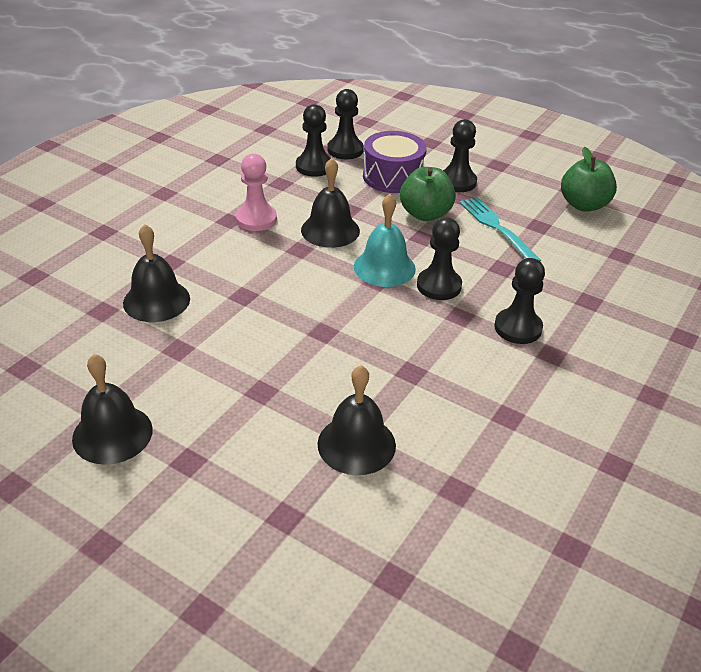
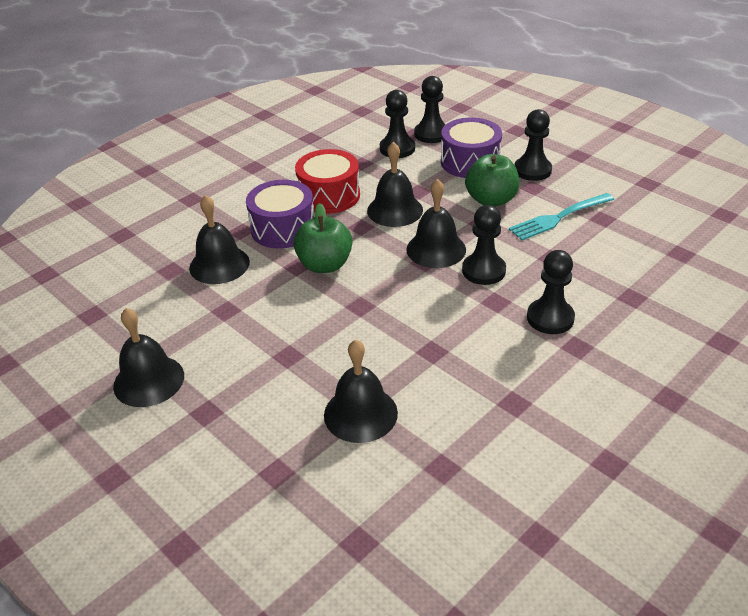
camera: 15 degrees right, 0 degrees up
(216, 257) = (283, 228): none -> purple drum
(256, 219) = (329, 196): pink pawn -> red drum
(384, 267) = (436, 249): turquoise bell -> black bell
(496, 227) = (558, 218): turquoise fork -> turquoise fork turned 105 degrees counterclockwise
(583, 205) = (656, 200): green apple -> green apple (325, 265)

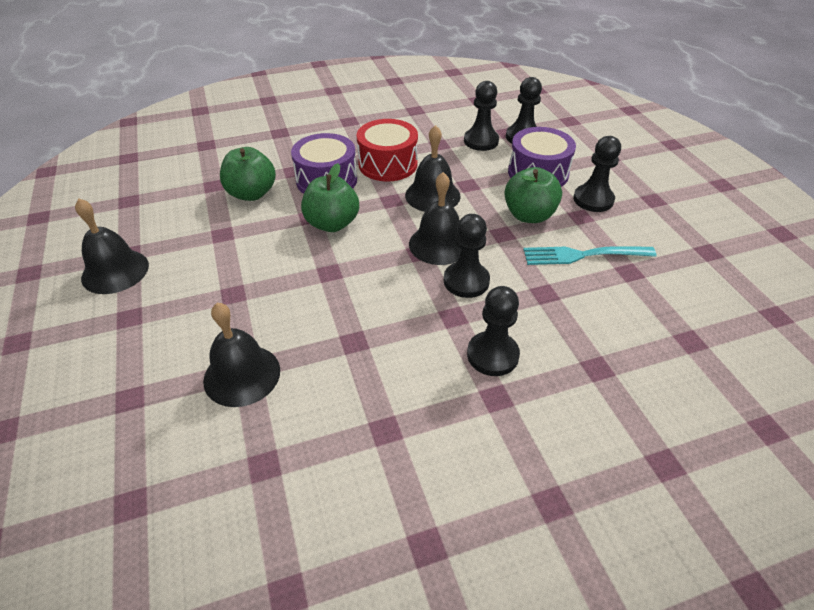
camera: 25 degrees right, 5 degrees up
(219, 265) = (251, 193): black bell -> green apple

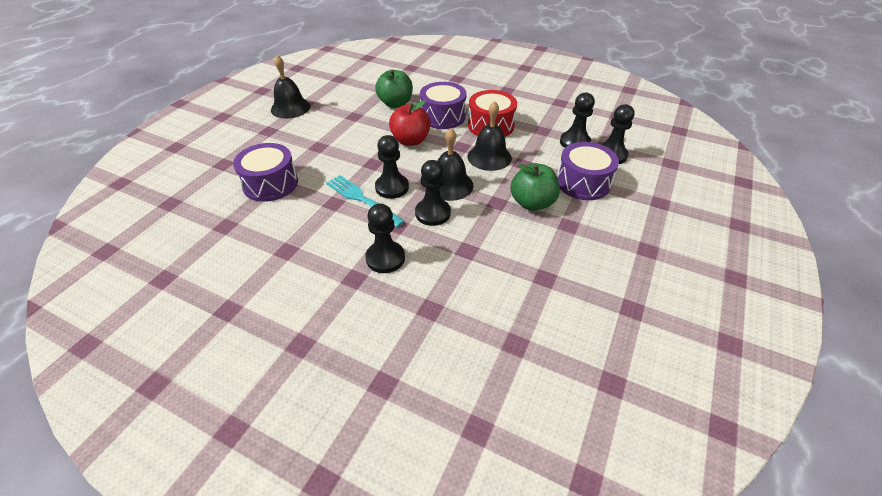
camera: 45 degrees right, 0 degrees up
(242, 375) = (270, 184): black bell -> purple drum
(332, 224) = (410, 140): green apple -> red apple
(583, 255) = (529, 247): turquoise fork -> turquoise fork (362, 199)
(593, 200) = (596, 221): black pawn -> black pawn (392, 187)

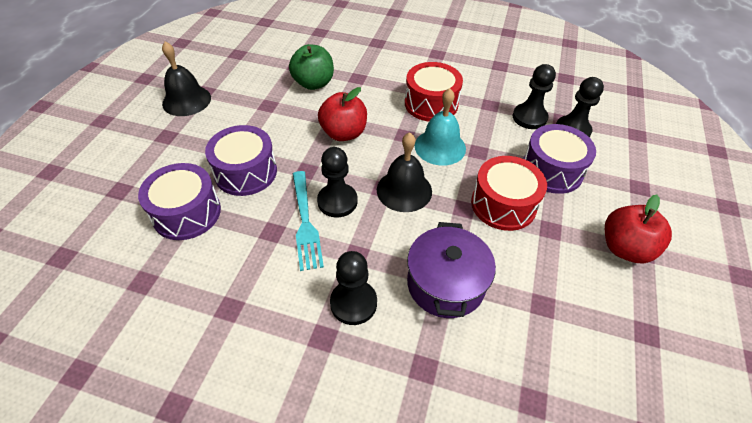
camera: 10 degrees left, 5 degrees up
(362, 199) = (305, 222): turquoise fork -> turquoise fork turned 135 degrees counterclockwise
(432, 213) = (394, 232): black pawn -> none
(443, 116) = (373, 96): purple drum -> purple drum (246, 172)
(465, 254) = (445, 284): none -> purple pot
(489, 157) = (440, 147): black bell -> turquoise bell
(532, 203) = (503, 204): green apple -> red drum
(632, 245) = (625, 248): none -> red apple

